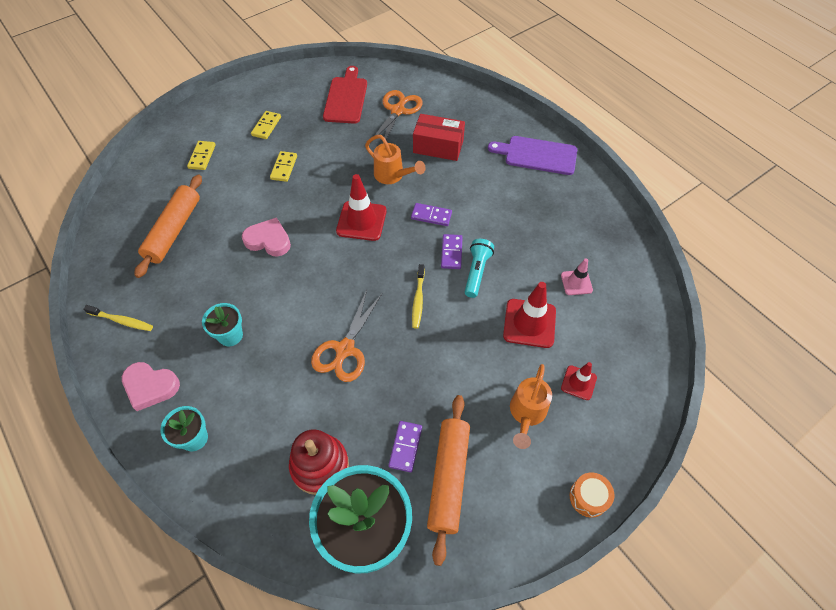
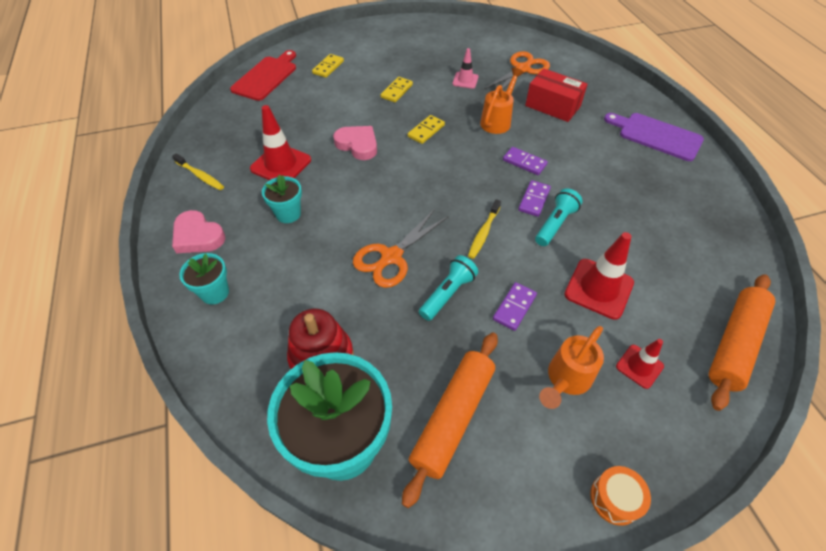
camera: 20 degrees right, 5 degrees down
(174, 230) = (278, 117): orange rolling pin -> orange rolling pin (734, 344)
(266, 126) = (394, 56): yellow domino -> yellow domino (426, 131)
(346, 98) = (476, 50): red cutting board -> red cutting board (266, 77)
(361, 221) = (452, 150): red traffic cone -> red traffic cone (281, 164)
(393, 176) = (498, 120): orange watering can -> orange watering can turned 120 degrees counterclockwise
(405, 447) = (417, 369): purple domino -> purple domino (514, 307)
(407, 369) = (448, 294): none -> turquoise flashlight
(576, 282) = (666, 264): pink traffic cone -> pink traffic cone (465, 80)

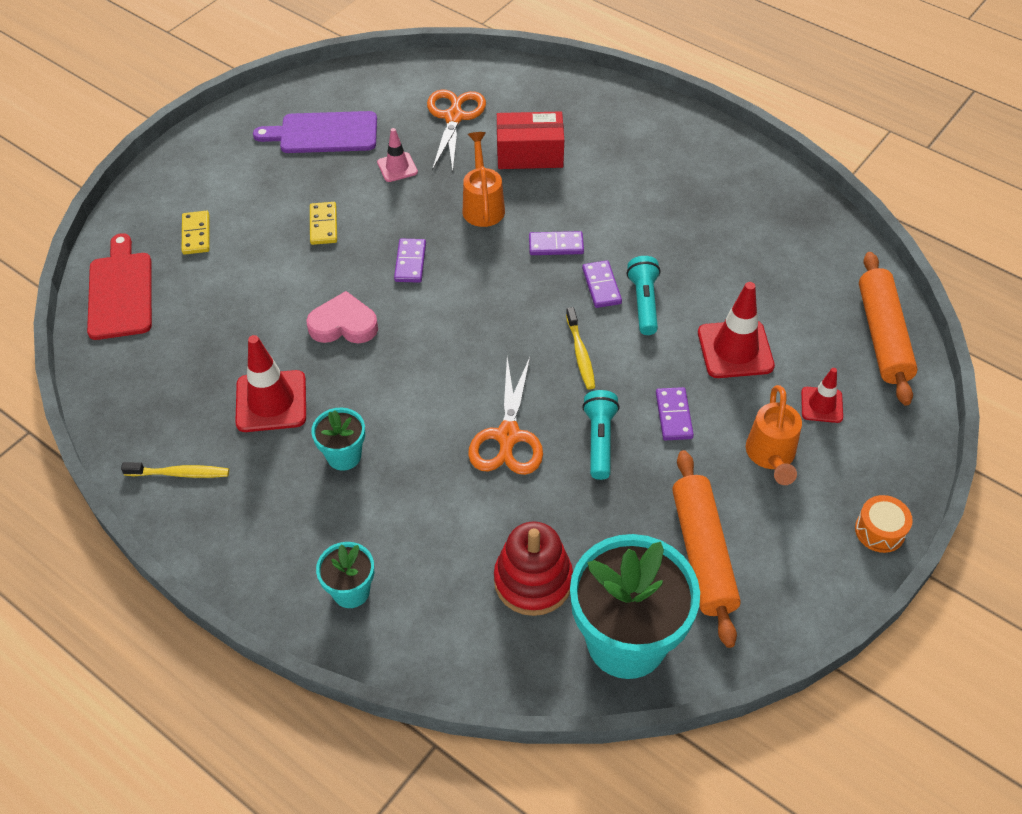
camera: 35 degrees left, 0 degrees up
(198, 236) = (261, 545): pink heart -> none
(426, 131) = (410, 262): yellow domino -> purple domino
(656, 136) = (668, 139): purple cutting board -> purple cutting board (323, 133)

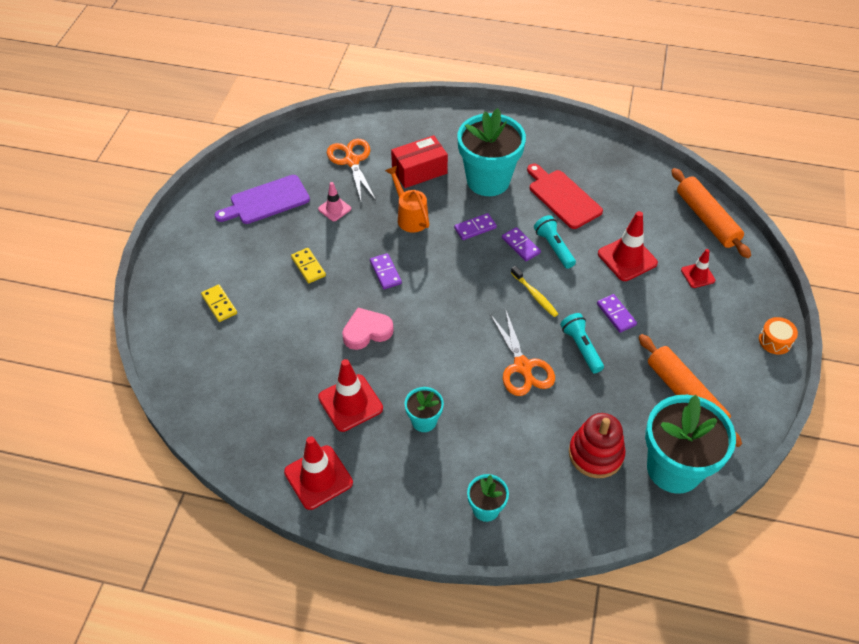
camera: 25 degrees left, 0 degrees up
(120, 292) = (189, 365): red cutting board -> red cutting board (562, 197)
(180, 473) = (318, 477): yellow toothbrush -> red traffic cone
(610, 192) = (488, 180): none -> turquoise flower pot
(771, 457) = (688, 319): orange watering can -> none

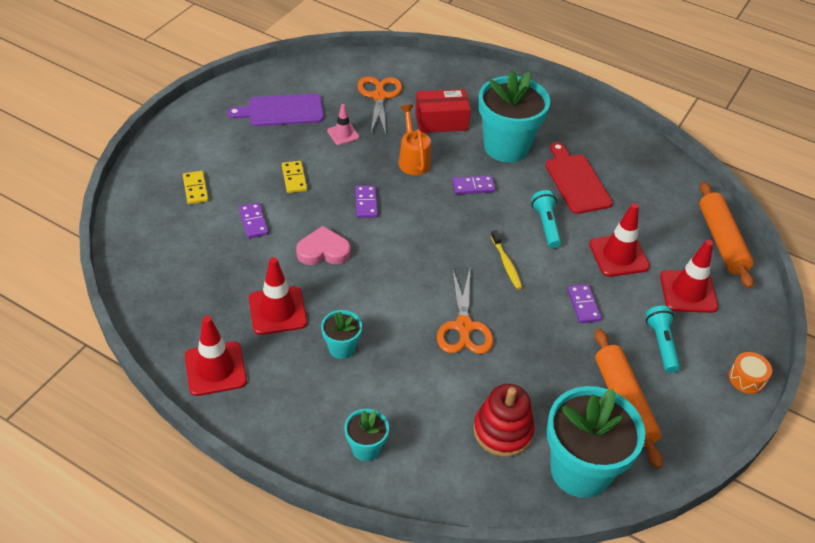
camera: 15 degrees right, 5 degrees down
(520, 245) = (512, 214): purple domino -> purple domino (253, 222)
(581, 347) = (533, 326): turquoise flashlight -> turquoise flashlight (661, 344)
(697, 275) = (688, 292): red traffic cone -> red traffic cone, size x1.73

